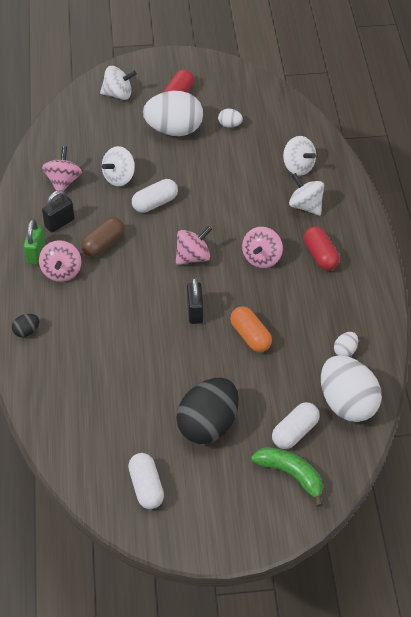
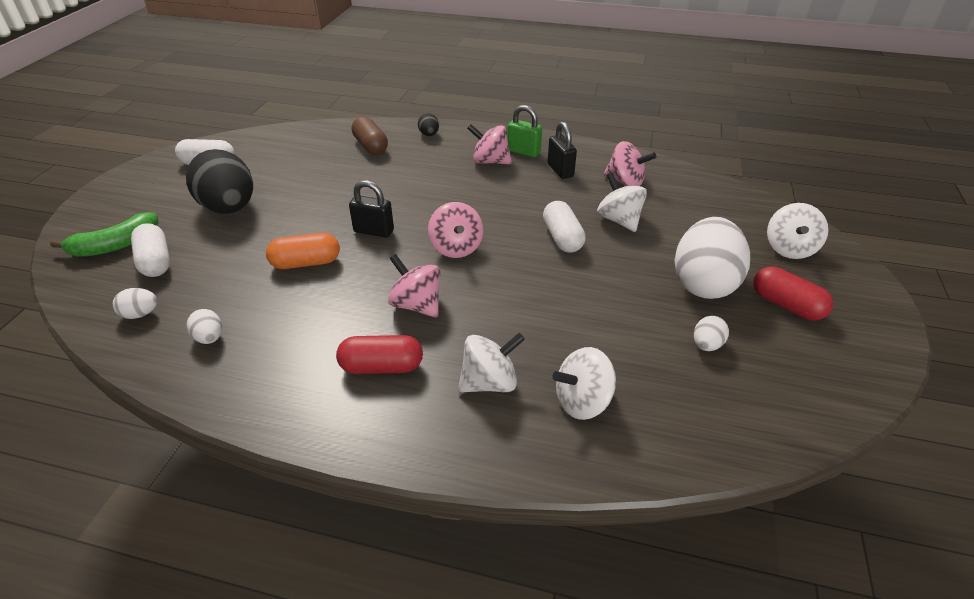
camera: 110 degrees right, 10 degrees down
(103, 244) = (514, 191): brown capsule -> brown capsule (371, 146)
(347, 403) = (140, 314): white egg -> white egg, size x0.42

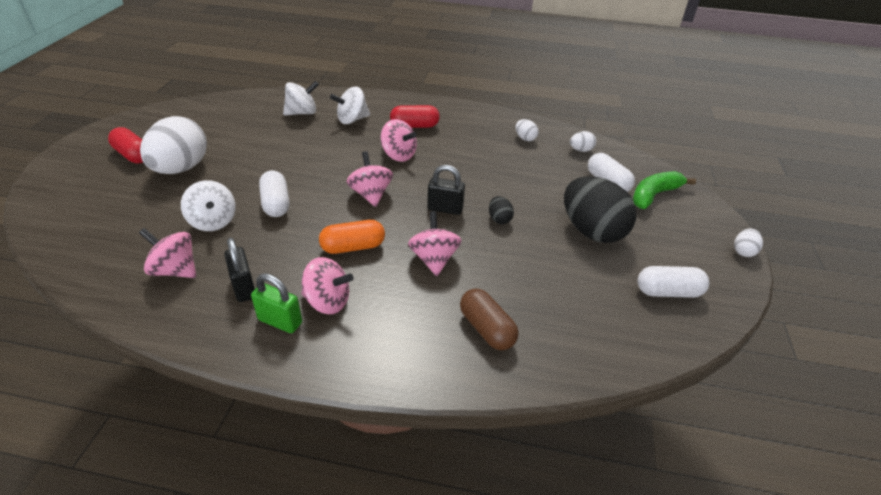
camera: 175 degrees right, 0 degrees up
(306, 263) = (490, 182): orange capsule -> orange capsule (353, 247)
(398, 187) = (434, 259): none -> pink spinning top
(429, 135) = (410, 357): black egg -> black egg (499, 219)
(706, 345) = (212, 135): white egg -> white egg (743, 251)
(789, 249) = (79, 195): white spinning top -> none

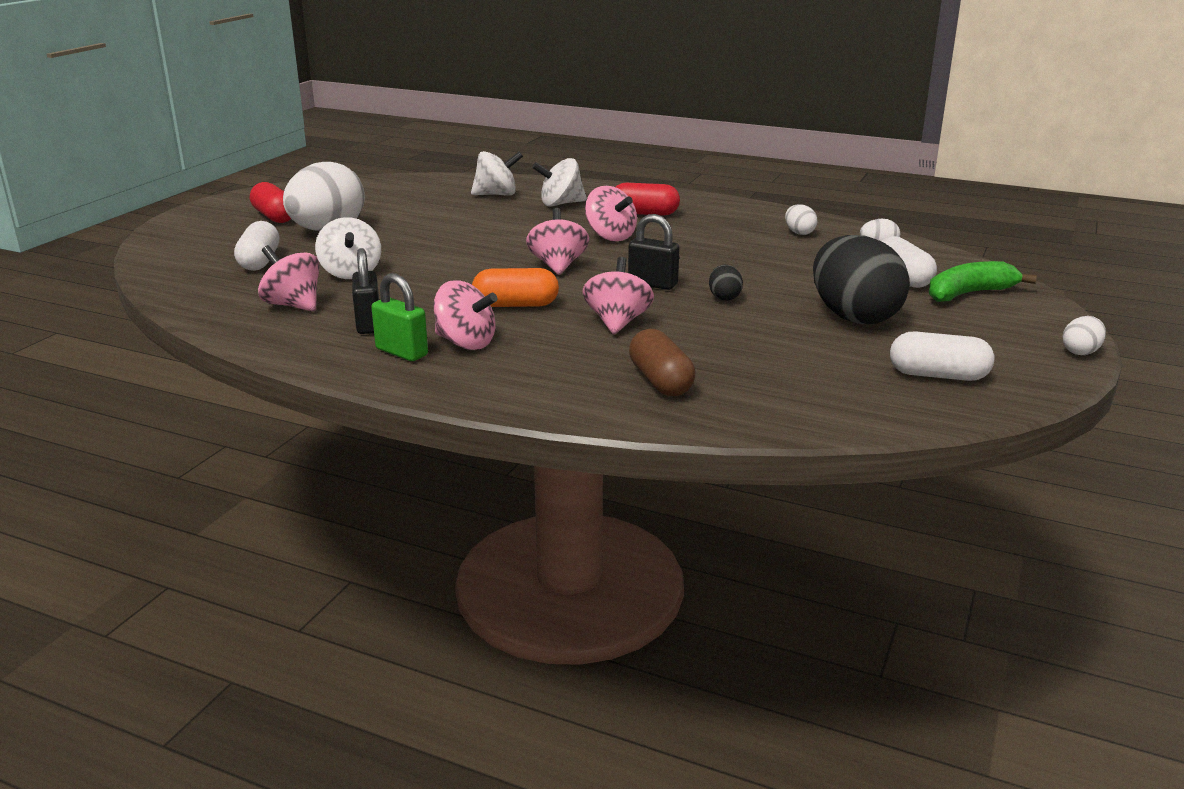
camera: 15 degrees right, 15 degrees down
(276, 203) = (433, 265): white capsule -> white capsule (259, 261)

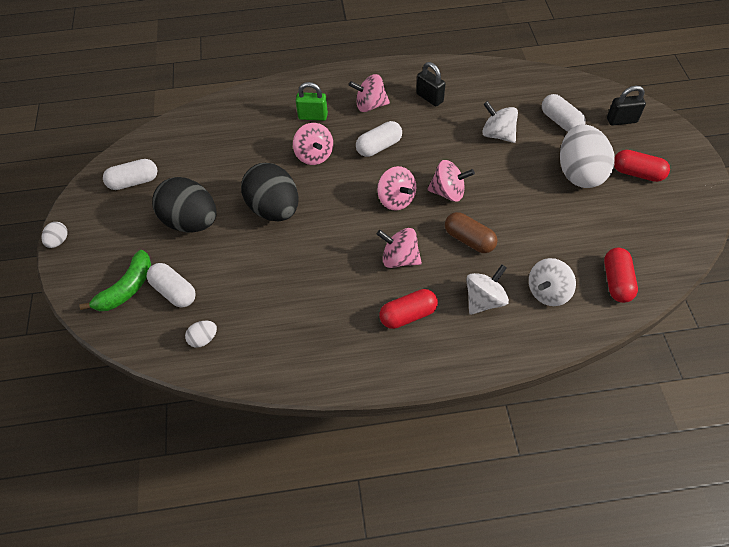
camera: 150 degrees right, 30 degrees up
(293, 305) = (484, 95): pink spinning top -> pink spinning top (448, 192)
(401, 352) = (390, 86): green padlock -> green padlock (313, 116)
(429, 186) = (616, 281): none -> red capsule
(516, 305) = (379, 146): orange capsule -> white capsule
(652, 284) = (324, 205): black padlock -> black padlock (621, 120)
(660, 381) = (261, 119): brown capsule -> brown capsule (469, 239)
(724, 297) = (274, 209): black egg -> black egg, size x2.37
(799, 233) = (272, 338): white egg -> none

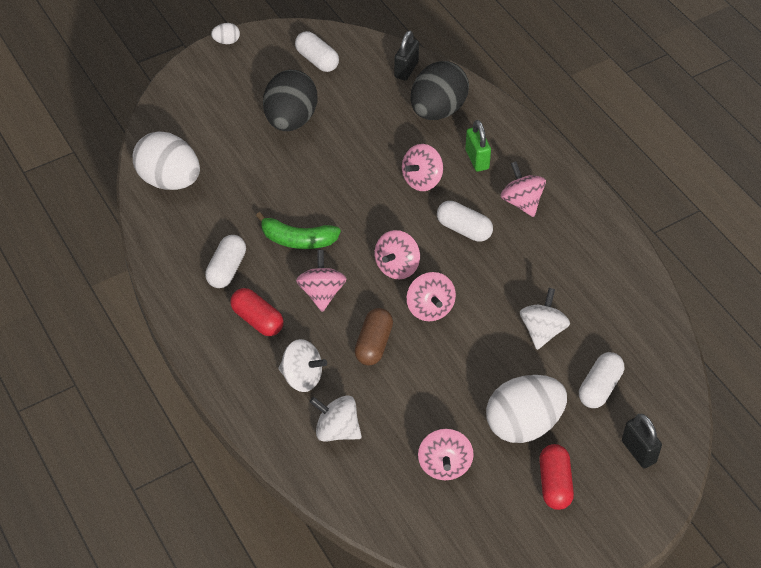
camera: 65 degrees right, 5 degrees down
(127, 288) = (198, 108): green banana -> green banana (298, 240)
(174, 291) = (209, 140): white capsule -> white capsule (227, 269)
(203, 339) = (169, 180): white egg -> white egg, size x2.37
(274, 209) = (336, 174): black egg -> black egg (438, 110)
(429, 98) = (565, 251): black padlock -> black padlock (406, 70)
(603, 232) = (444, 465): none -> pink spinning top
(616, 281) = (379, 491): red capsule -> none

